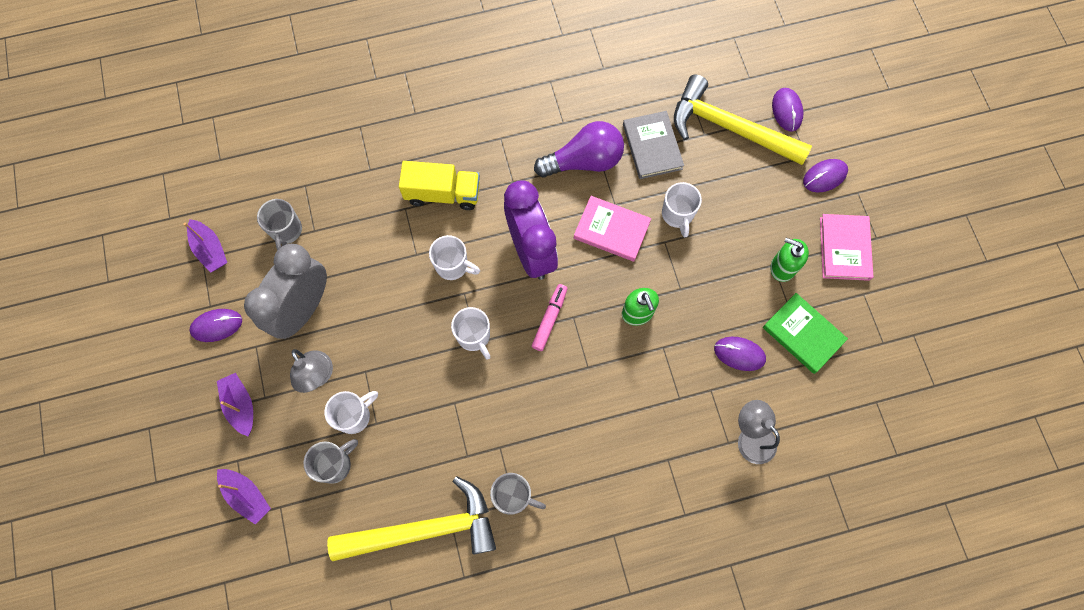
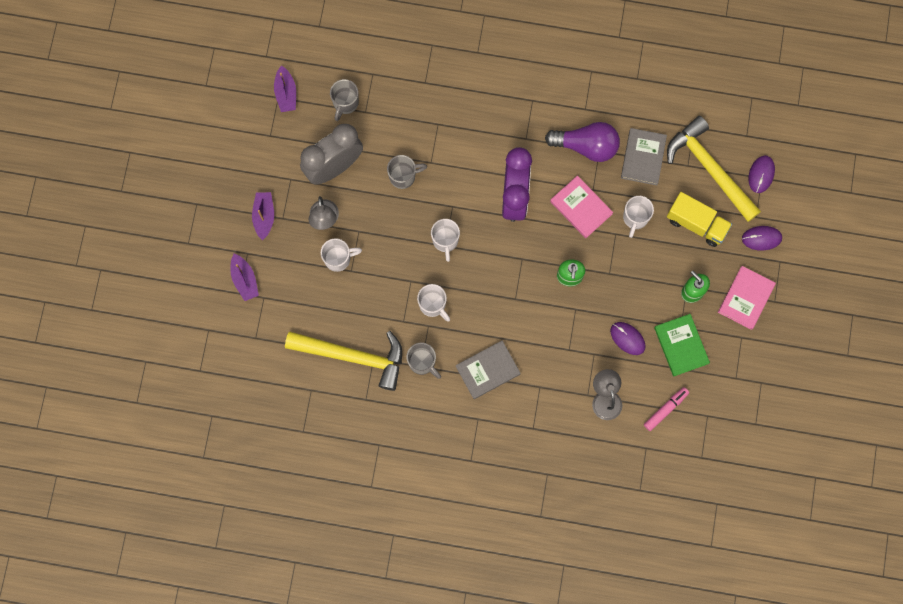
camera: 25 degrees right, 5 degrees up
(216, 326) = (269, 152): purple mouse -> none
(335, 464) = (311, 286): grey mug -> grey mug (403, 176)
(443, 193) = (470, 125): yellow truck -> yellow truck (696, 223)
(453, 266) = (453, 183): white mug -> white mug (433, 305)
(549, 319) = (504, 252): pink marker -> pink marker (665, 409)
(597, 468) = (488, 370): none -> grey book

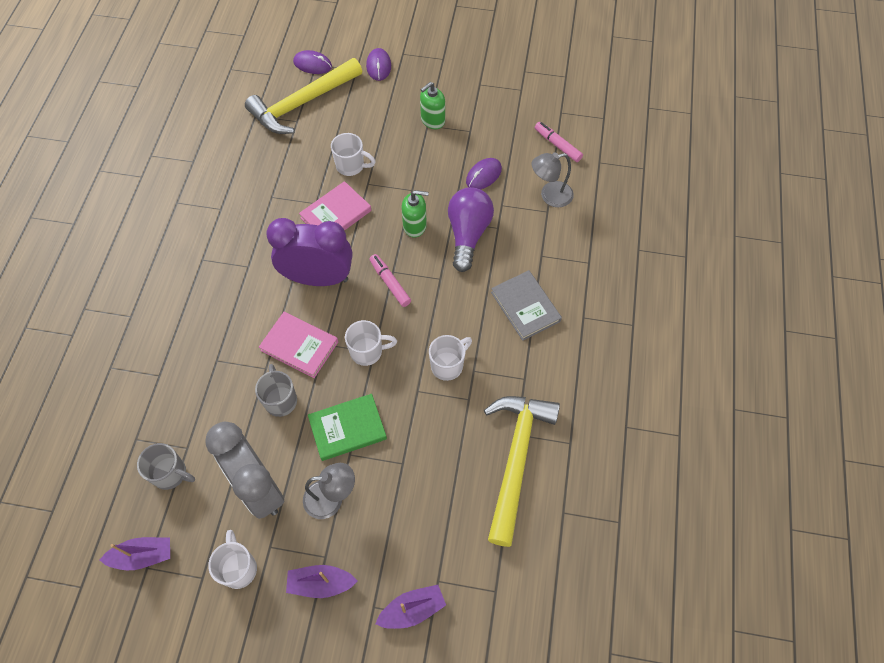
camera: 90 degrees left, 15 degrees down
(338, 259) = (386, 479): white mug -> white mug (239, 568)
(422, 362) = (520, 377): grey mug -> none
(510, 257) = (390, 283): none -> pink marker
(586, 146) = (264, 208): purple light bulb -> purple light bulb (468, 234)
(643, 157) = (284, 158): grey book -> none
(681, 345) = (489, 131): green book -> green book (347, 428)
(696, 223) = (360, 115): yellow truck -> none
(746, 298) = (440, 79): pink book -> pink book (299, 346)

